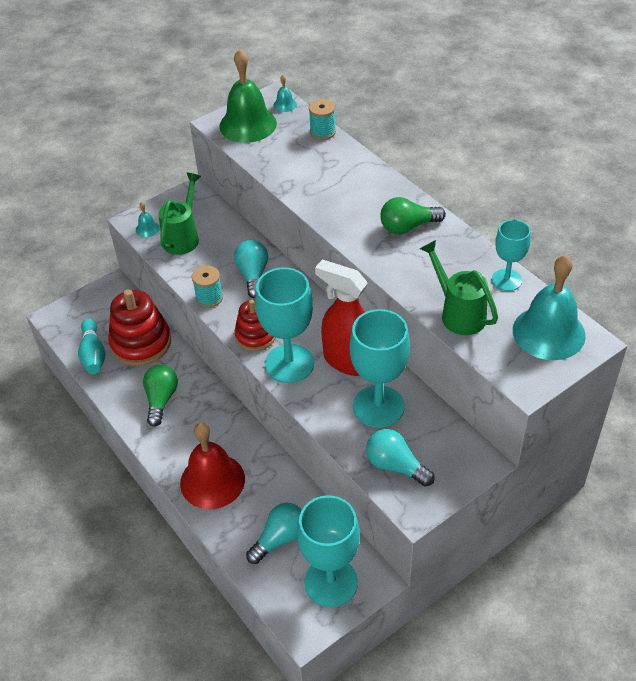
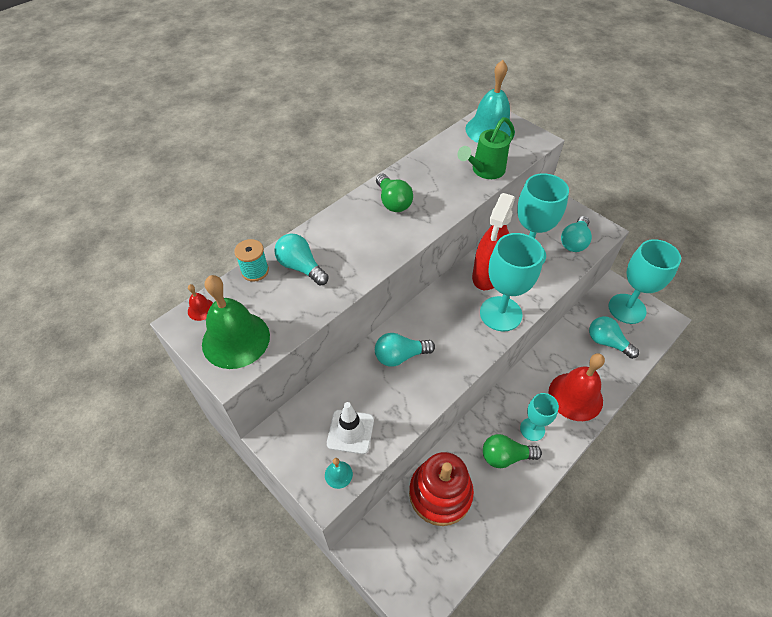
camera: 100 degrees left, 5 degrees up
(93, 354) = (464, 542): turquoise bowling pin -> none
(183, 237) = (350, 431): green watering can -> white traffic cone
(209, 298) = (436, 389): turquoise spool -> none
(255, 335) = (475, 342): red stacking toy -> none
(285, 105) = (201, 309): turquoise bell -> red bell
(322, 159) = (301, 267): none -> turquoise light bulb
(506, 280) = (444, 148): turquoise goblet -> turquoise goblet (532, 429)

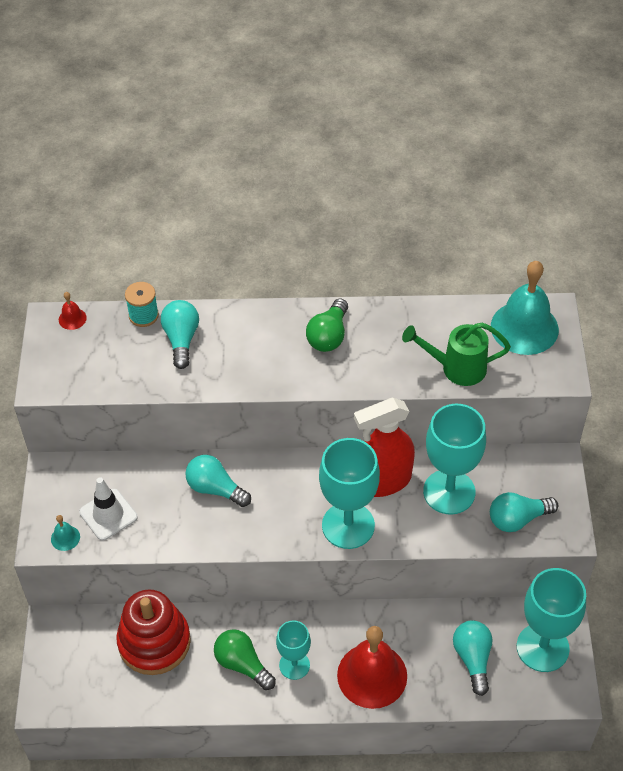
camera: 45 degrees right, 0 degrees up
(236, 339) = (71, 363): green bell -> none

